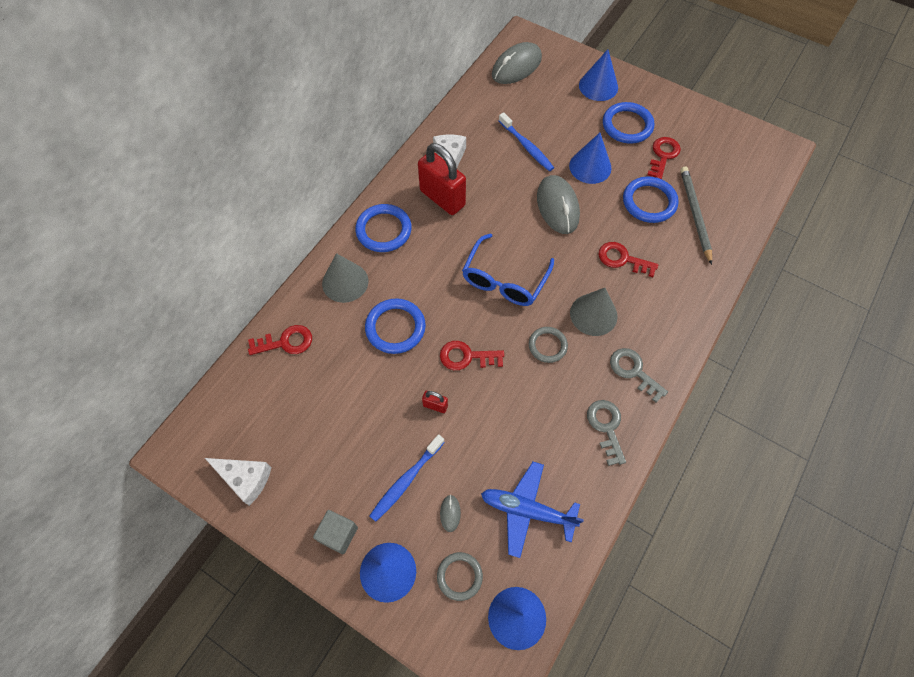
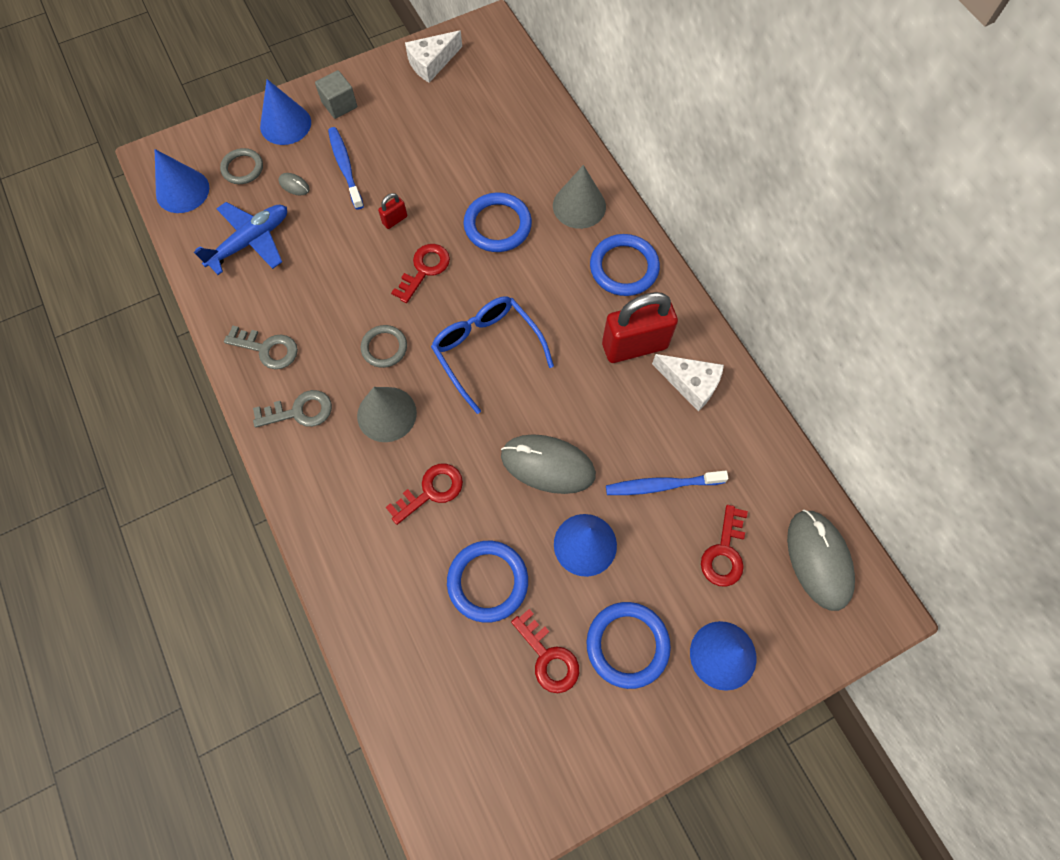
camera: 120 degrees right, 5 degrees up
(286, 342) = (542, 134): red key -> red key (724, 552)
(694, 214) = (434, 627): grey pencil -> none

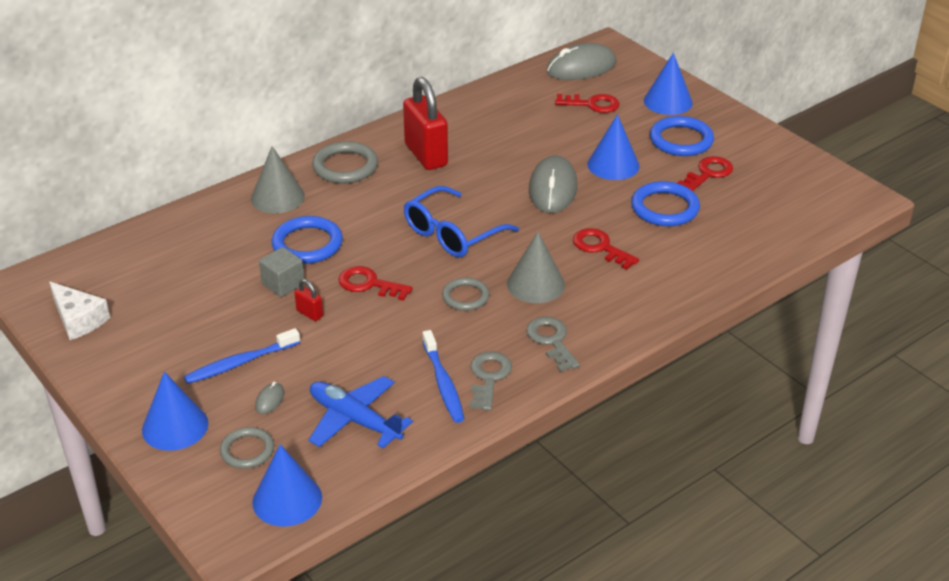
camera: 100 degrees left, 30 degrees down
(339, 105) = (143, 385): grey cube -> grey cube (283, 284)
(624, 267) = (345, 166): blue ring -> grey ring
(662, 485) = (549, 134): blue toothbrush -> blue toothbrush (443, 383)
(690, 383) = (454, 126): white cheese -> none

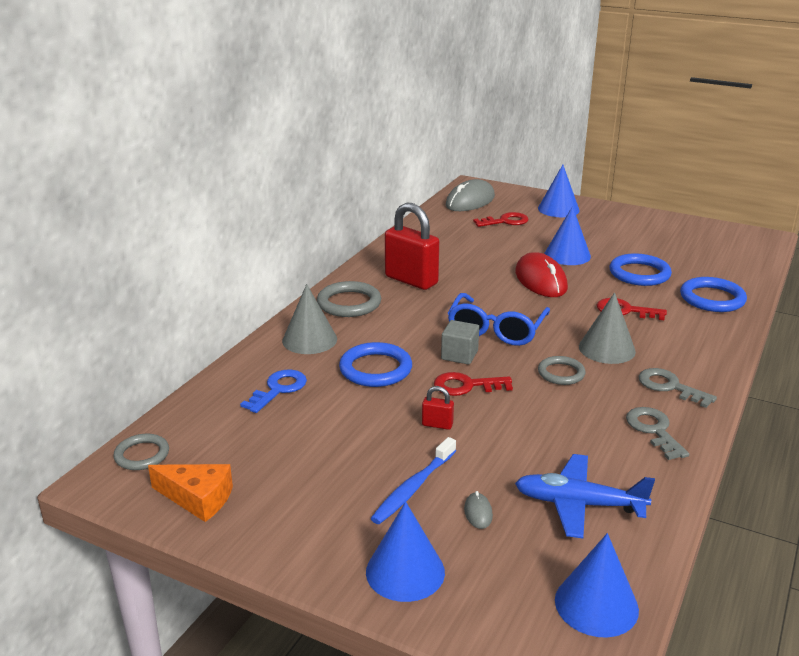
camera: 25 degrees left, 10 degrees down
(78, 319) = (198, 498): white cheese -> orange cheese
(211, 240) = (278, 389): none -> blue key
(247, 450) = (505, 569): grey ring -> grey ring (142, 455)
(283, 284) = (386, 407): grey cube -> grey cube (459, 355)
(443, 383) = (621, 447): blue toothbrush -> none
(553, 189) = (541, 280): grey mouse -> red mouse
(681, 140) = (597, 230): blue ring -> blue ring (712, 298)
(708, 173) = (642, 245): red key -> none

